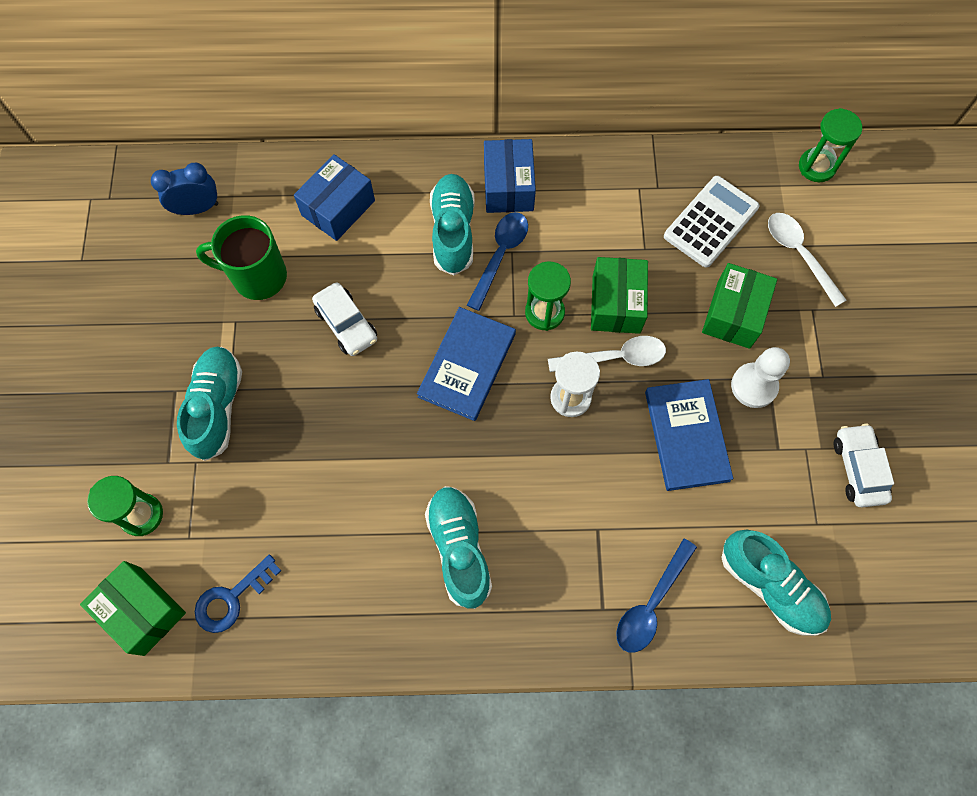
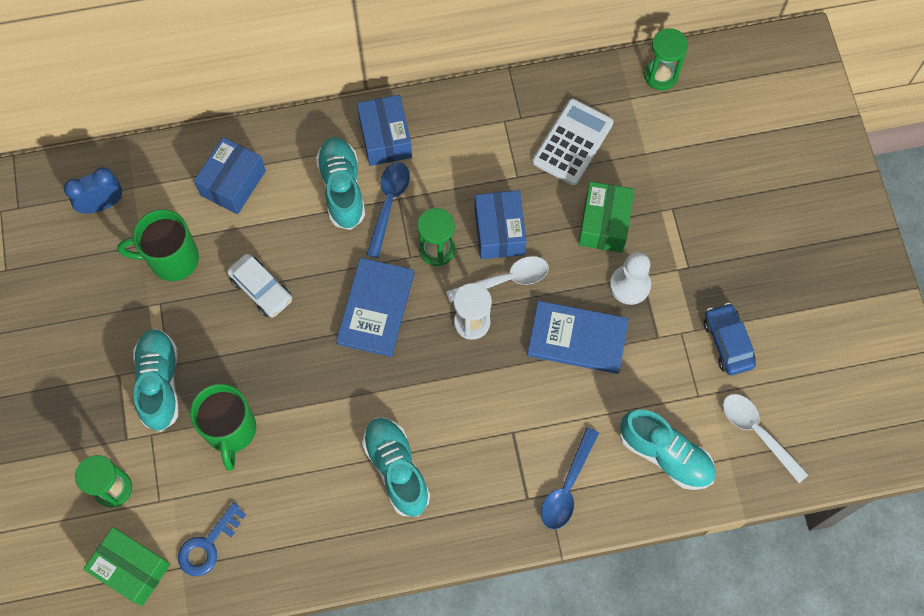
camera: 10 degrees left, 0 degrees up
(283, 473) = (231, 431): none -> green mug
(616, 304) = (499, 231): green box -> blue box
(686, 436) = (577, 339): blue book -> blue book turned 60 degrees counterclockwise
(799, 254) = (654, 160): white spoon -> white spoon (757, 433)
(858, 469) = (727, 342): white car -> blue car

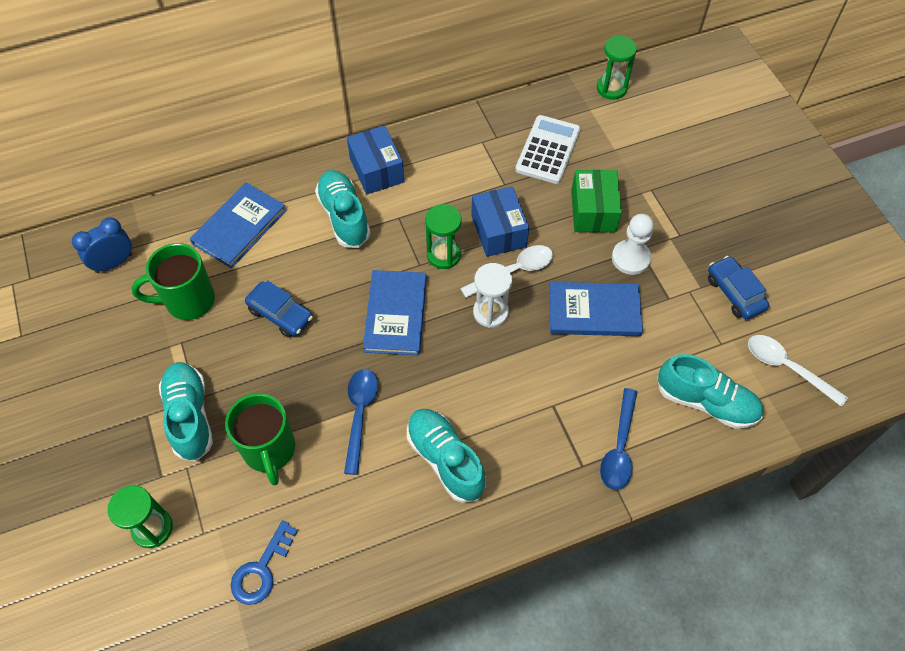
camera: 10 degrees left, 10 degrees down
(132, 569) = (182, 609): green box -> none
(233, 183) = (239, 227): blue box -> blue book
(261, 289) = (280, 314): white car -> blue car
(388, 204) = (390, 223): blue spoon -> blue spoon (360, 414)

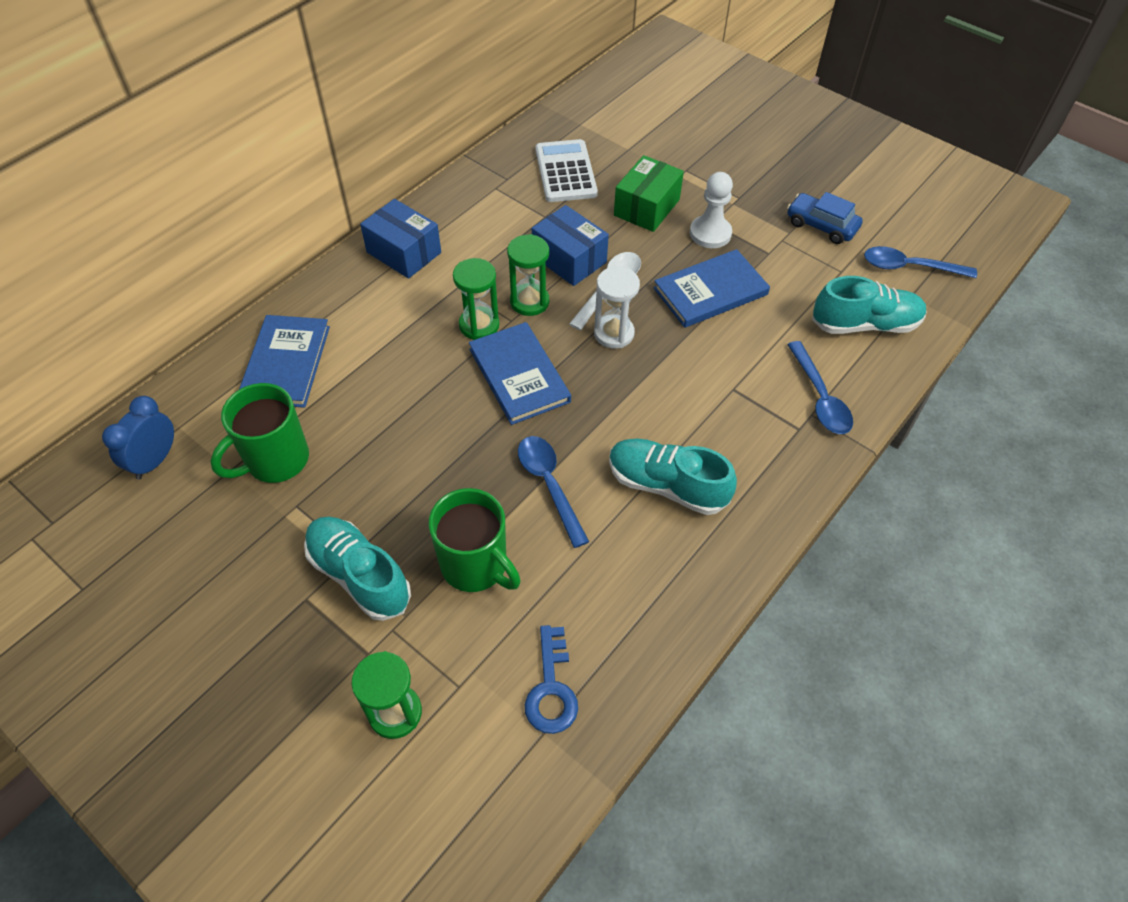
camera: 30 degrees left, 5 degrees down
(280, 314) = (394, 428): blue car -> none
(344, 216) = (398, 308): turquoise shoe -> none
(593, 211) = (646, 207): green box -> green box turned 60 degrees clockwise
(611, 88) = (587, 100): green hourglass -> green hourglass (479, 325)
(787, 367) = (909, 267): white spoon -> blue spoon

